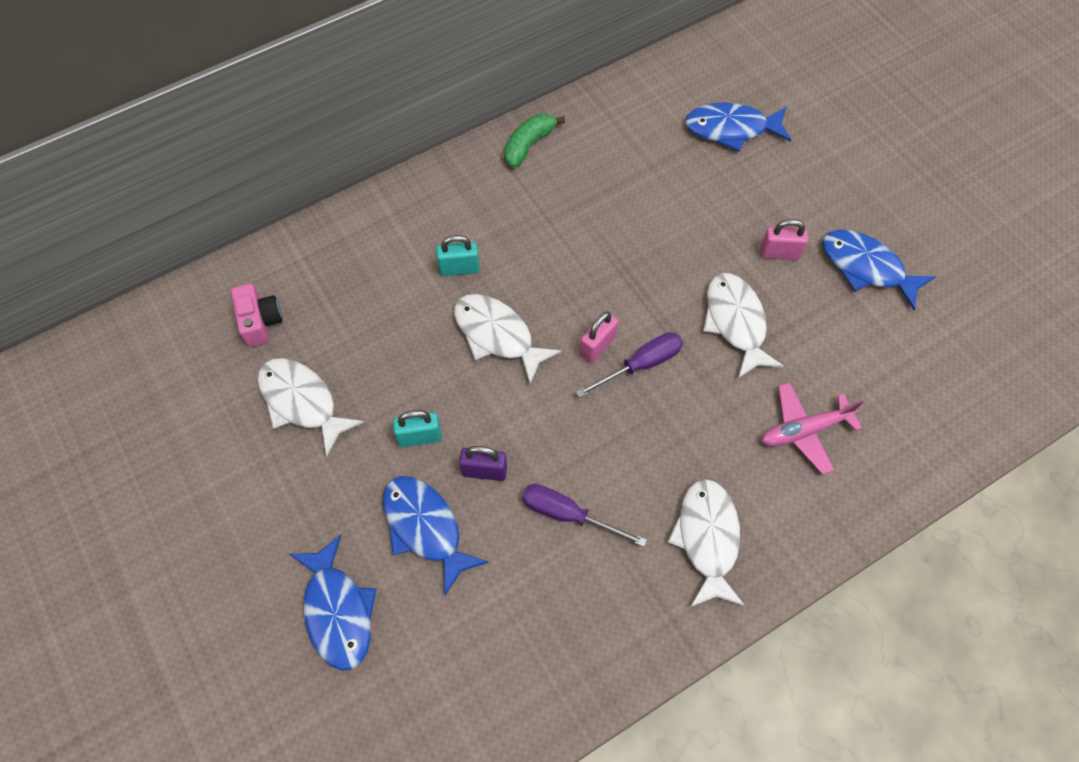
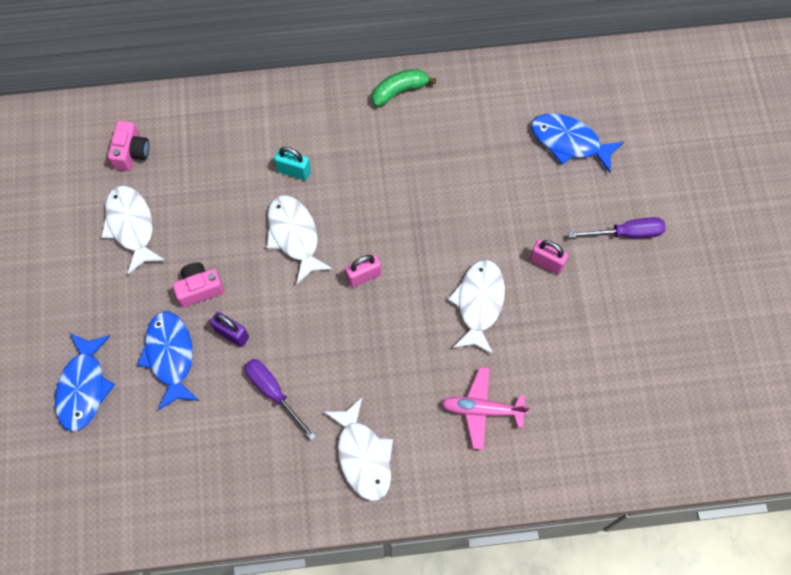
camera: 25 degrees right, 5 degrees up
(419, 437) = (199, 289): turquoise padlock -> pink camera
(641, 365) = (388, 305): purple screwdriver -> purple screwdriver (626, 233)
(707, 539) = (363, 456): white fish -> white fish turned 135 degrees clockwise
(866, 268) = (609, 304): blue fish -> none

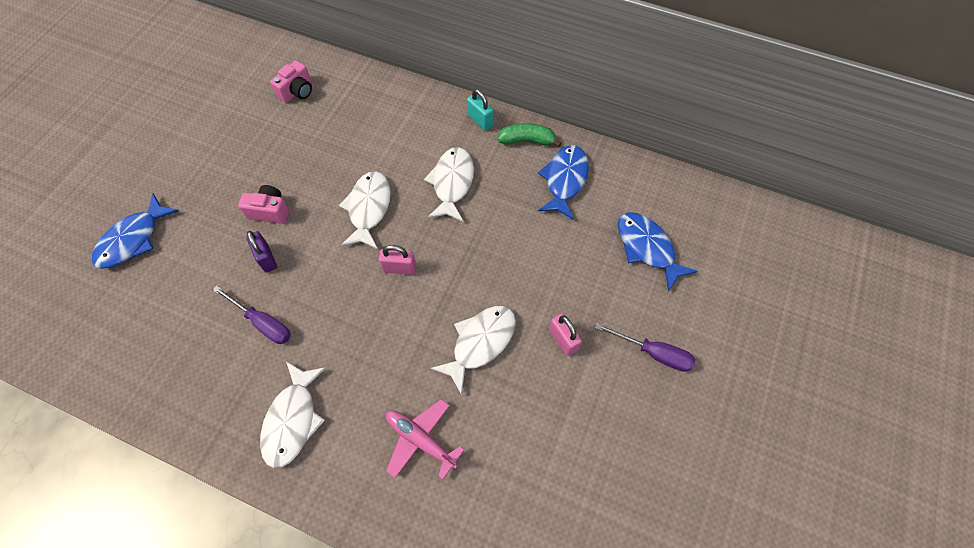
camera: 30 degrees right, 5 degrees down
(131, 226) = (257, 142): white fish -> white fish (452, 183)
(170, 356) = (210, 250): blue fish -> blue fish (564, 180)
(273, 392) = (263, 323): purple screwdriver -> purple screwdriver turned 135 degrees clockwise
(294, 171) = (403, 160): turquoise padlock -> turquoise padlock (480, 120)

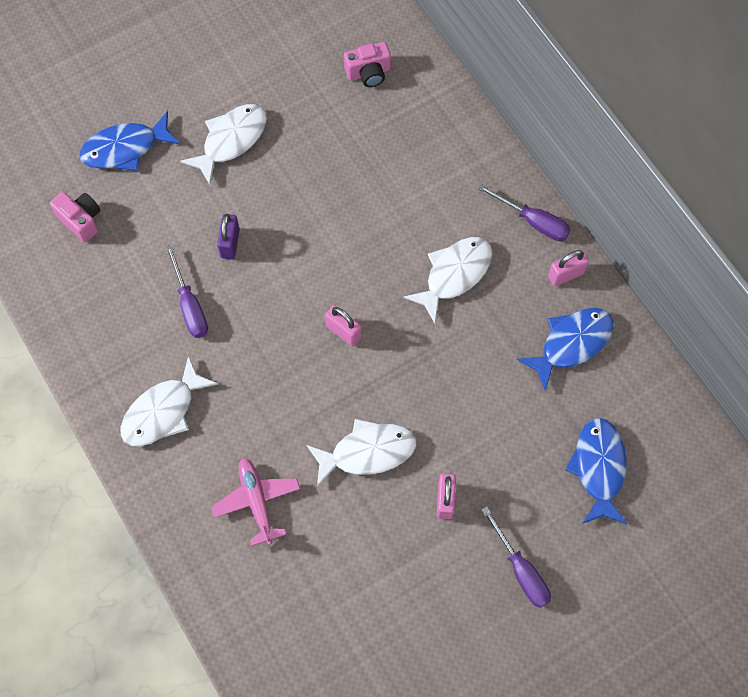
camera: 35 degrees right, 5 degrees up
(270, 211) = (261, 195): pink camera -> pink camera (81, 220)
(368, 208) = (355, 251): white fish -> white fish (231, 140)
(480, 120) = (533, 221): turquoise padlock -> purple screwdriver
(527, 140) = (565, 275): green banana -> pink padlock

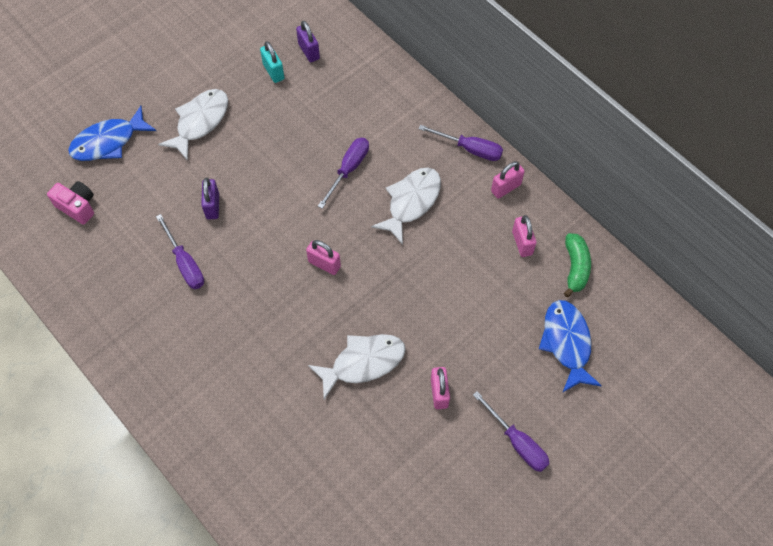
camera: 10 degrees left, 5 degrees down
(163, 411) = (175, 357): white fish -> none
(257, 501) = (272, 422): pink plane -> none
(324, 92) = (273, 71): none -> turquoise padlock
(368, 73) = (309, 51): pink camera -> purple padlock
(390, 224) = (348, 169): none -> purple screwdriver
(571, 343) = (522, 243): blue fish -> pink padlock
(626, 382) = (575, 267): none -> green banana

